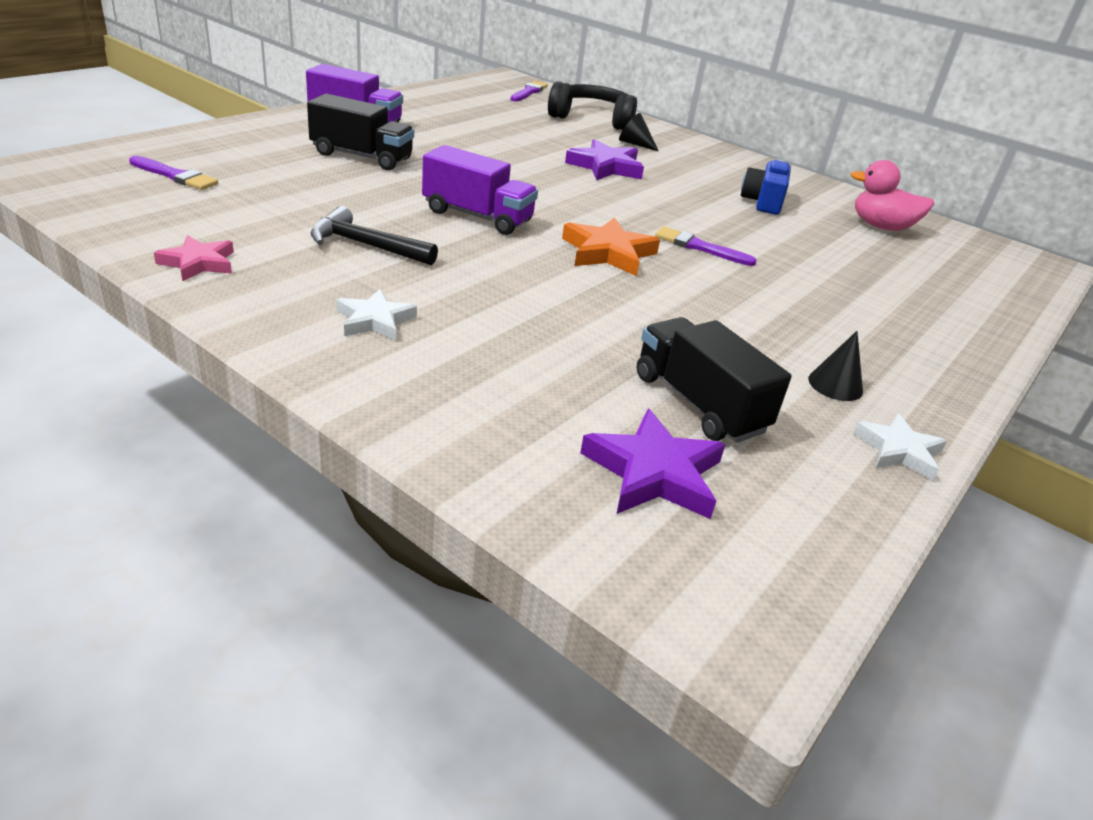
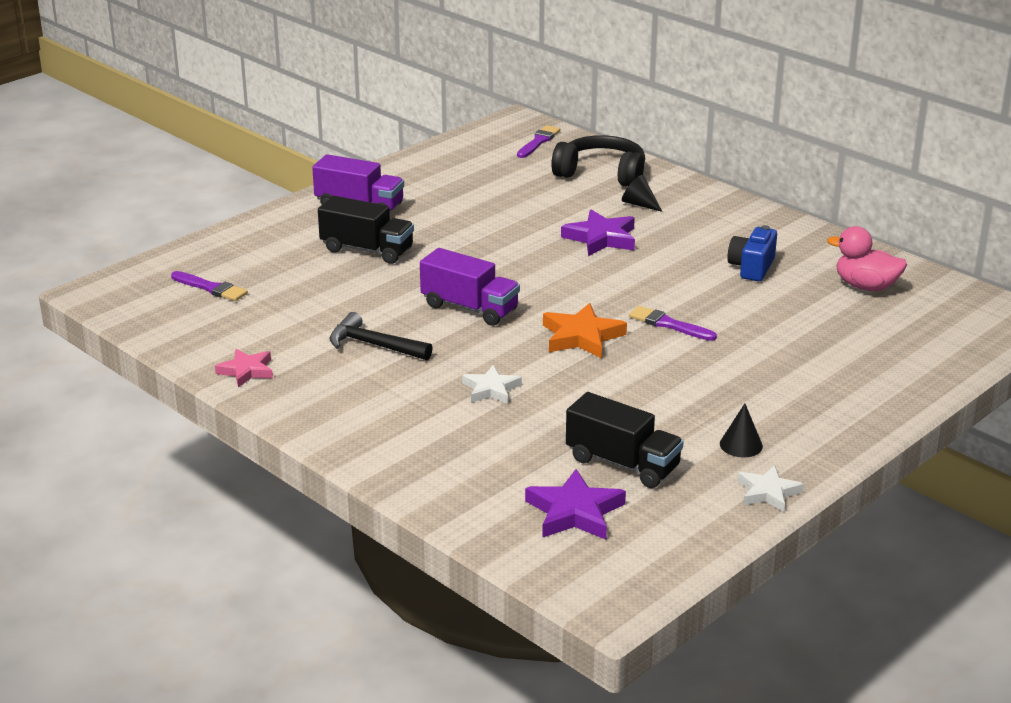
camera: 10 degrees right, 5 degrees down
(375, 320) = (383, 411): white star -> white star (491, 389)
(698, 403) = (622, 463): black truck -> black truck turned 150 degrees clockwise

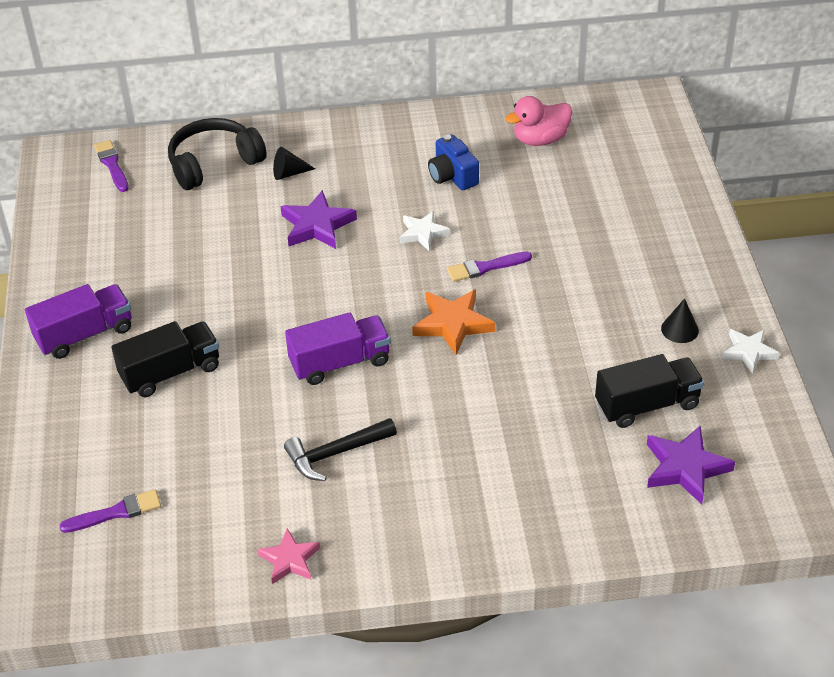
camera: 50 degrees left, 15 degrees up
(491, 389) = (476, 419): white star -> white star (423, 233)

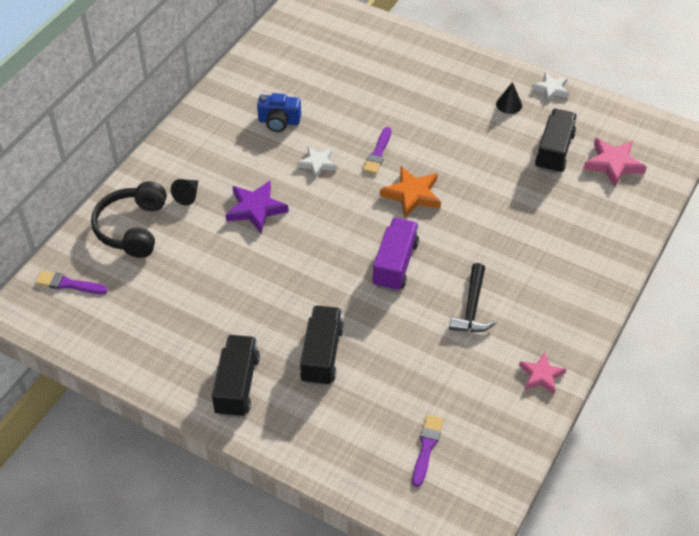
camera: 55 degrees left, 5 degrees up
(85, 334) = (237, 385): purple truck -> black truck
(540, 139) = (289, 66): pink duck -> none
(685, 468) = (613, 164): purple star -> pink star

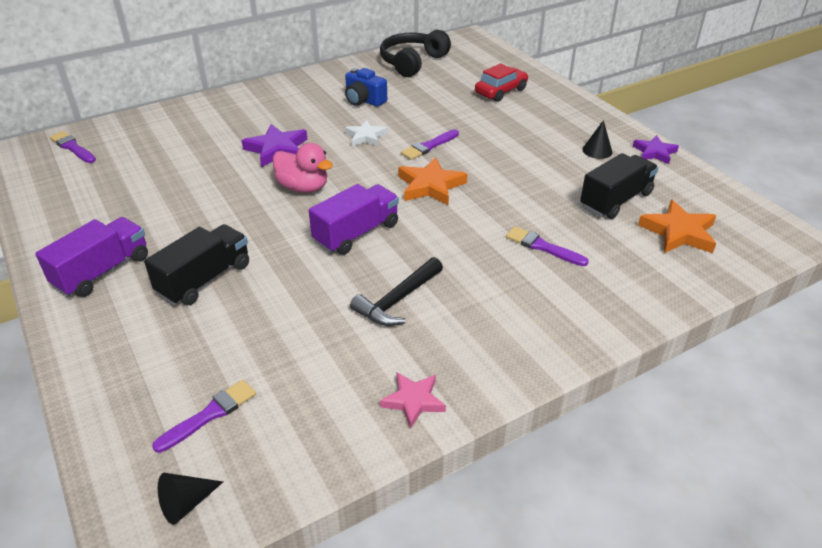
camera: 30 degrees right, 10 degrees down
(132, 228) = (165, 129): black headphones -> black headphones (412, 62)
(188, 195) = (233, 123): black cone -> black cone (186, 503)
(237, 385) = (102, 271): black truck -> purple truck
(315, 239) = (303, 187): none -> pink duck
(387, 64) = (501, 91): none -> red car
(533, 217) = (542, 247): none -> purple brush
(551, 89) = (654, 152): white star -> purple star
(613, 164) = (678, 232): pink star -> orange star

